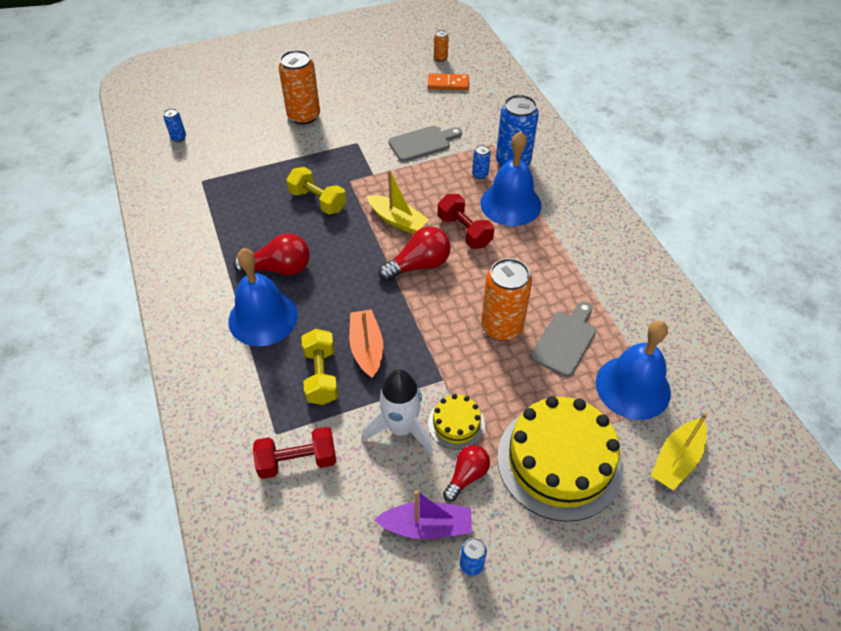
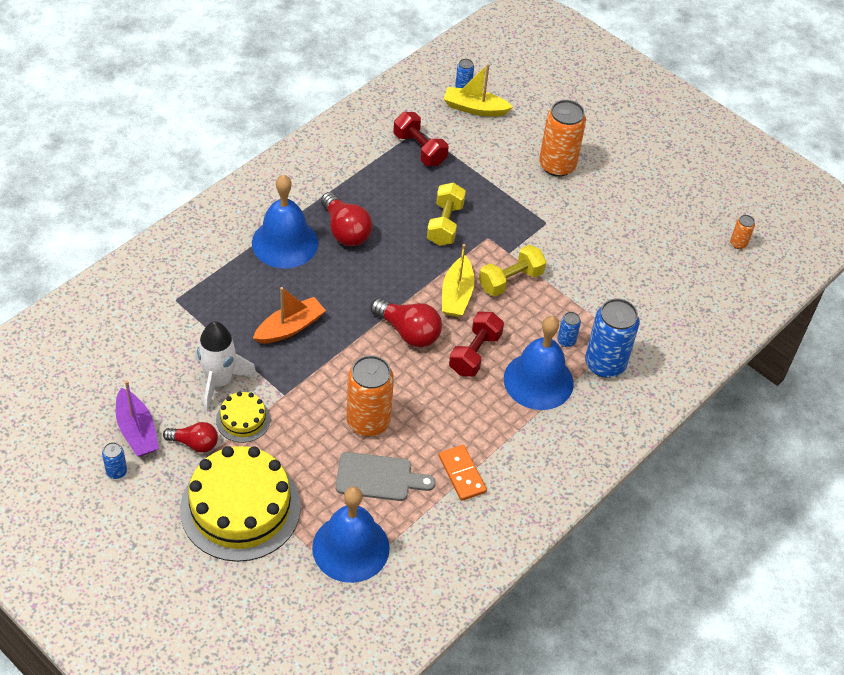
camera: 60 degrees right, 0 degrees up
(297, 461) = (157, 324): red dumbbell -> red dumbbell (419, 149)
(321, 376) = (245, 307): yellow dumbbell -> yellow dumbbell (510, 280)
(422, 143) = (582, 276): grey cutting board -> none
(448, 84) = (697, 266): orange domino -> orange domino (462, 474)
(676, 460) = (284, 601): yellow boat -> yellow boat (474, 108)

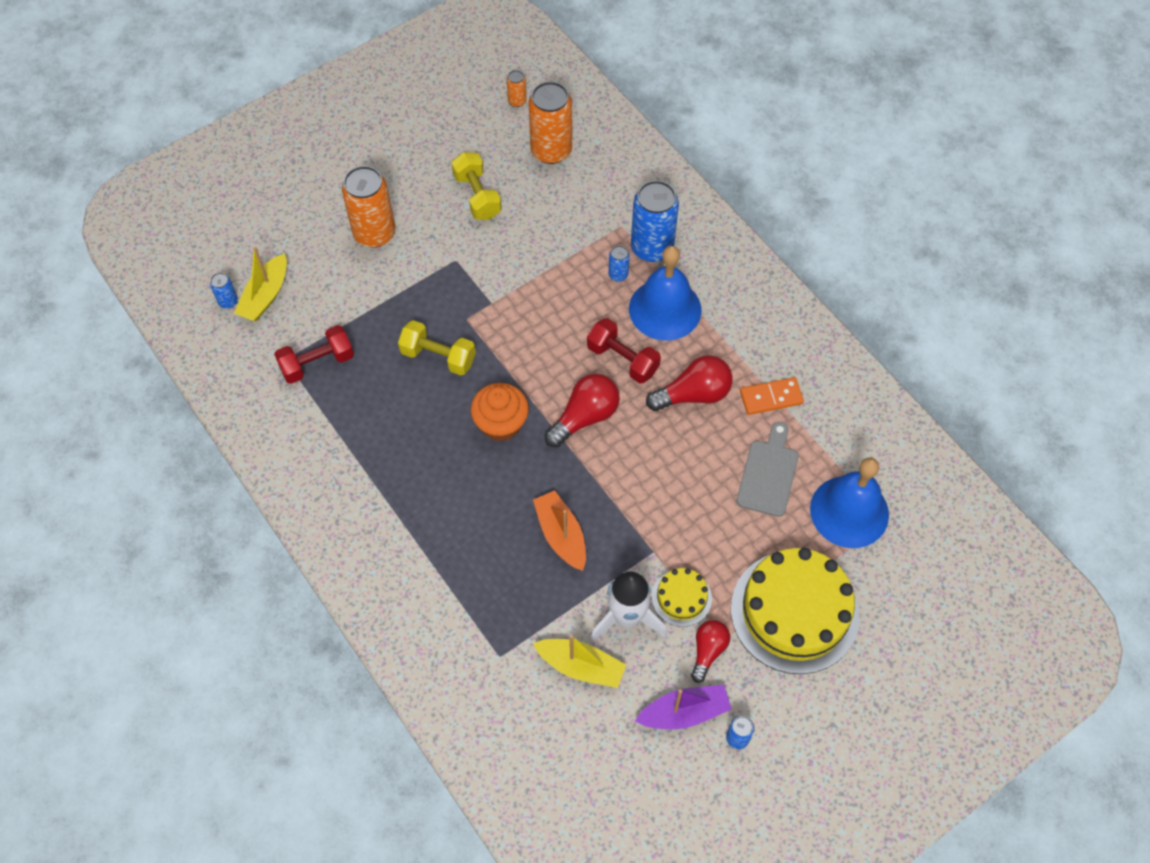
camera: 75 degrees left, 10 degrees up
(285, 243) = (434, 526): blue bell -> none
(345, 231) = (428, 459): red light bulb -> red light bulb (693, 394)
(368, 421) = (697, 473): orange can -> orange can (551, 151)
(389, 274) = (501, 424): none -> orange cupcake
(457, 295) = (541, 362): yellow boat -> yellow boat (581, 666)
(510, 280) = (530, 309): yellow dumbbell -> yellow dumbbell (477, 196)

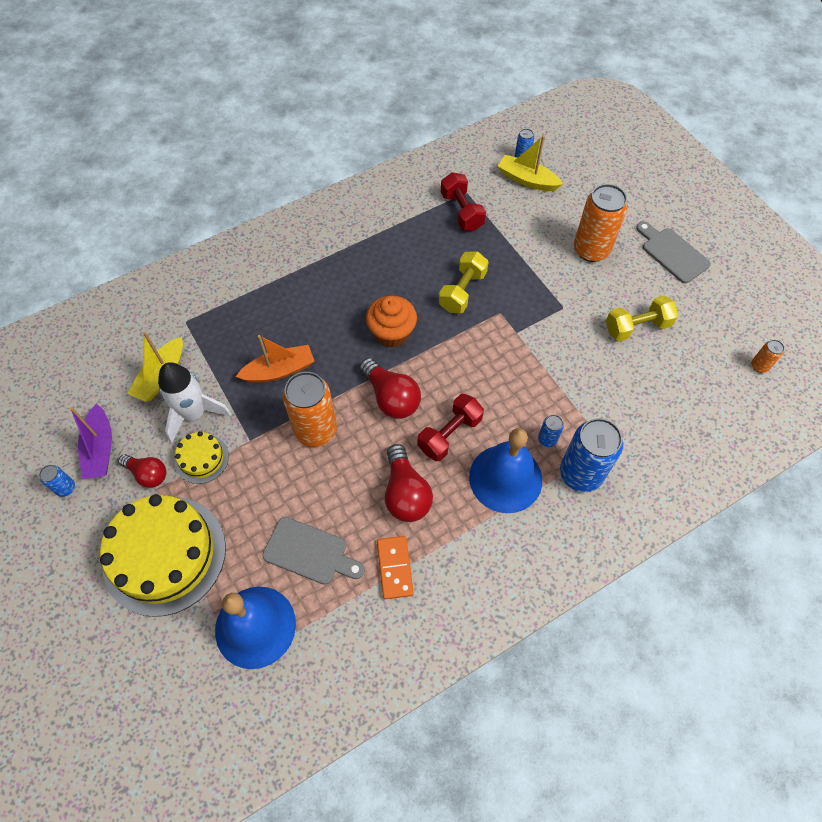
camera: 95 degrees right, 0 degrees up
(377, 160) = (672, 253): none -> grey cutting board
(551, 151) = (698, 392): orange can -> orange can (315, 430)

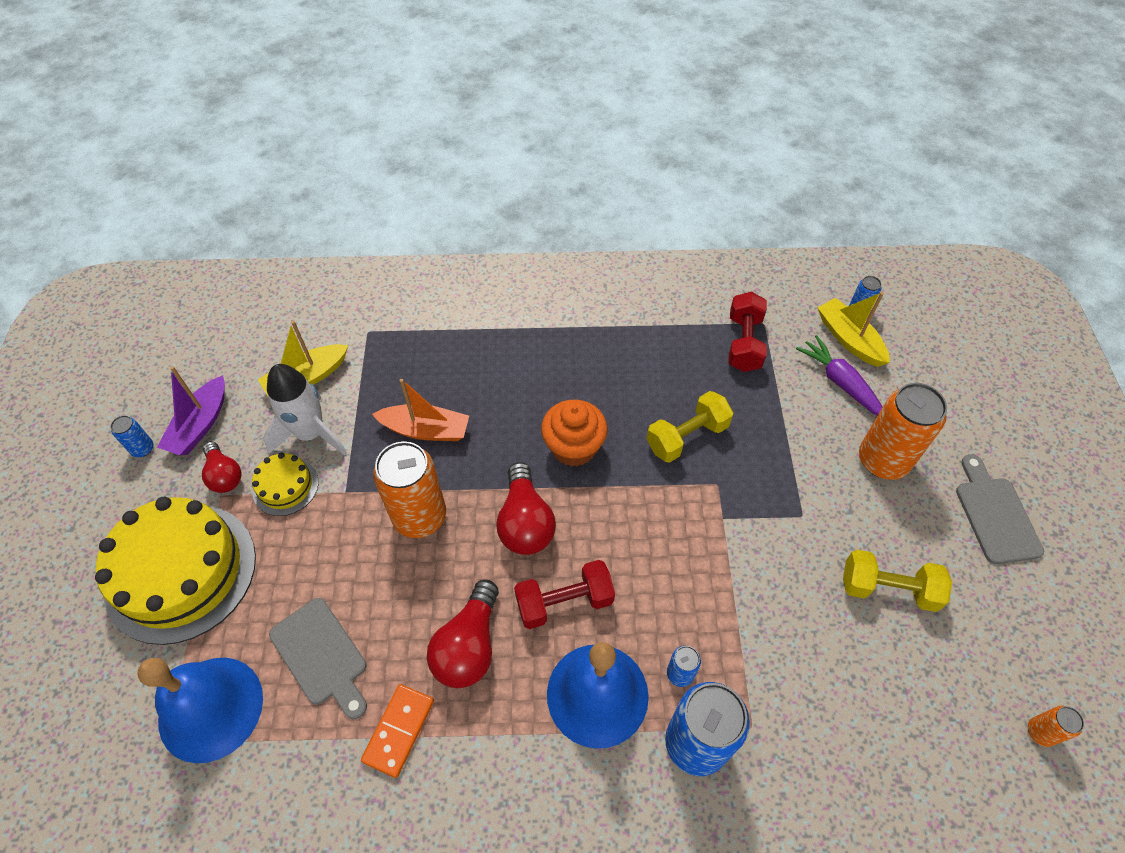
camera: 30 degrees right, 5 degrees down
(538, 211) = (840, 382): none -> purple carrot

